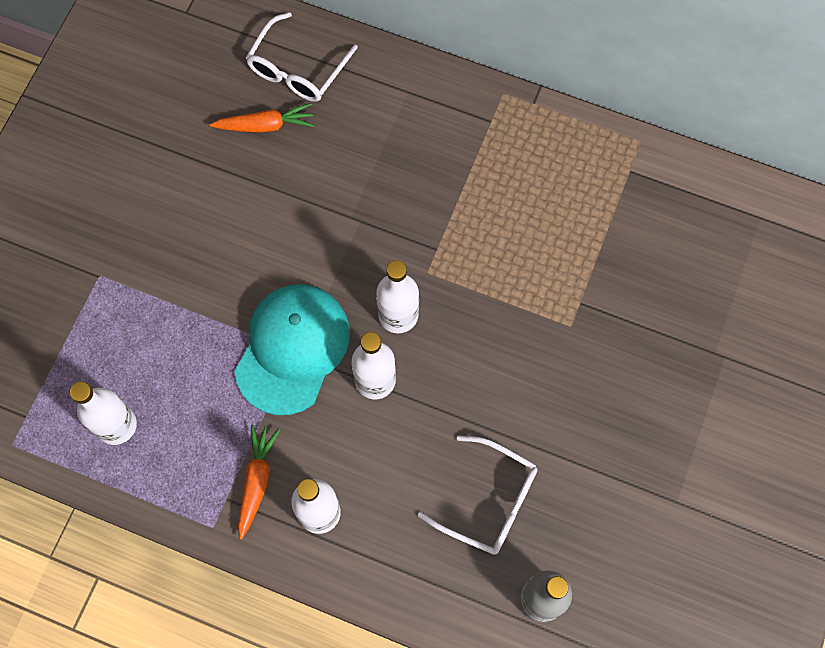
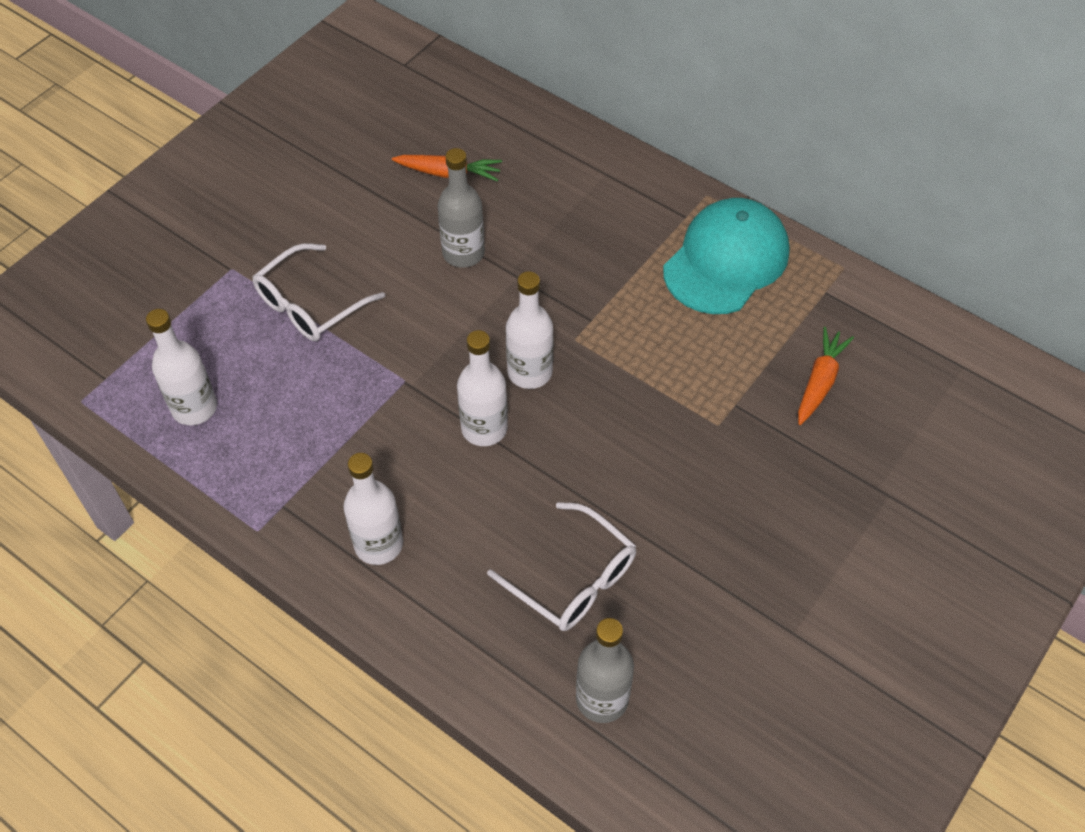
camera: 15 degrees right, 15 degrees down
(256, 481) = (321, 496): orange carrot -> orange carrot (820, 381)
(292, 349) = (405, 378): turquoise cap -> turquoise cap (726, 260)
(297, 69) = (498, 132): white glasses -> white glasses (310, 304)
(304, 208) = (463, 253): none -> grey bottle

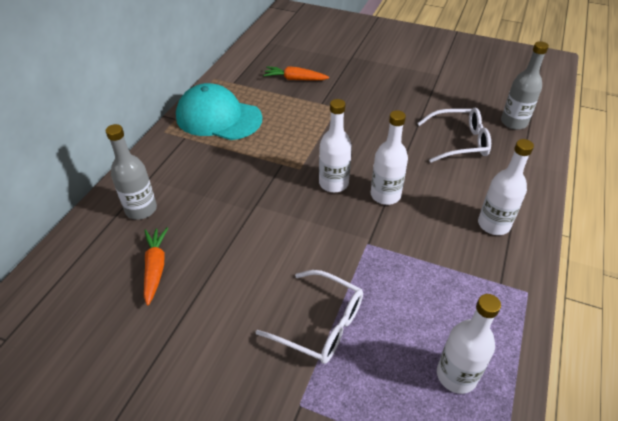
camera: 105 degrees left, 10 degrees down
(463, 253) = (240, 239): grey bottle -> grey bottle (141, 209)
(573, 579) = (459, 142): white glasses -> white glasses turned 60 degrees clockwise

